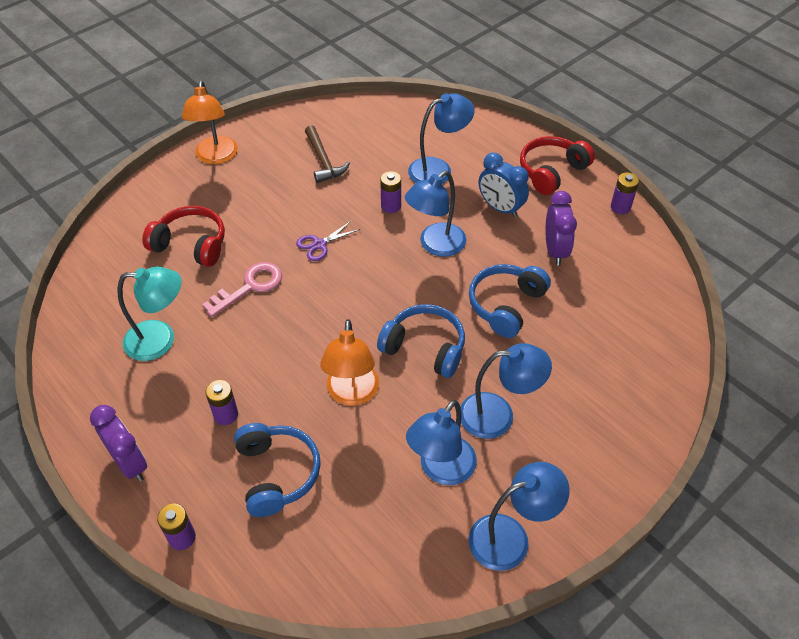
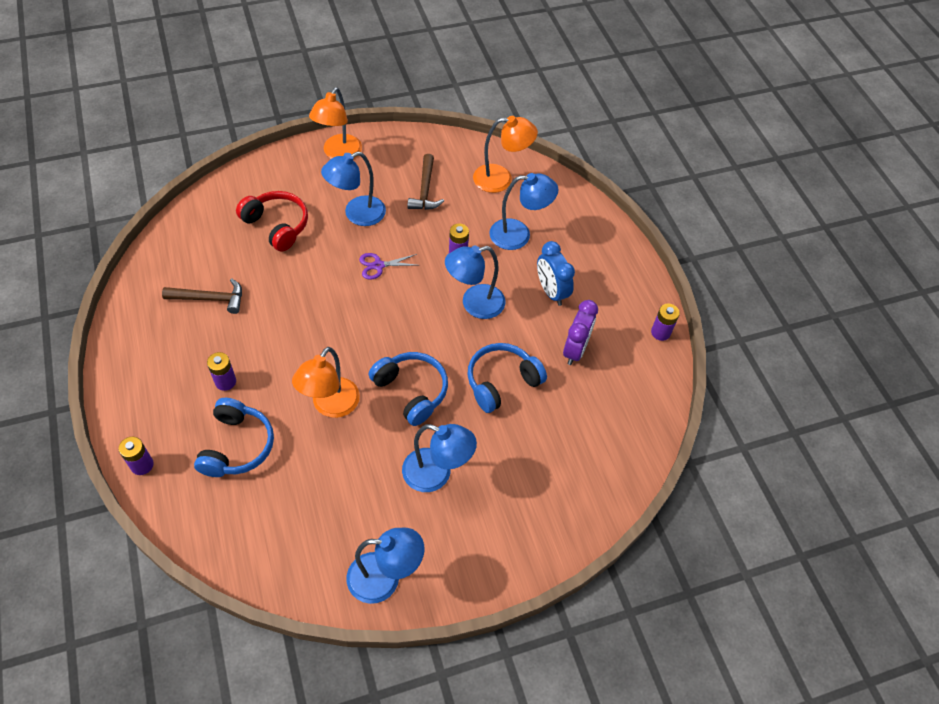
camera: 20 degrees right, 5 degrees up
(130, 463) = (136, 390): purple clock -> none
(160, 340) = (210, 299): turquoise lamp -> brown hammer
(250, 287) = (302, 281): pink key -> none
(390, 127) = (501, 179): none -> orange lamp
(441, 470) = (363, 499): blue lamp -> blue lamp (357, 214)
(551, 171) = (619, 275): red headphones -> none

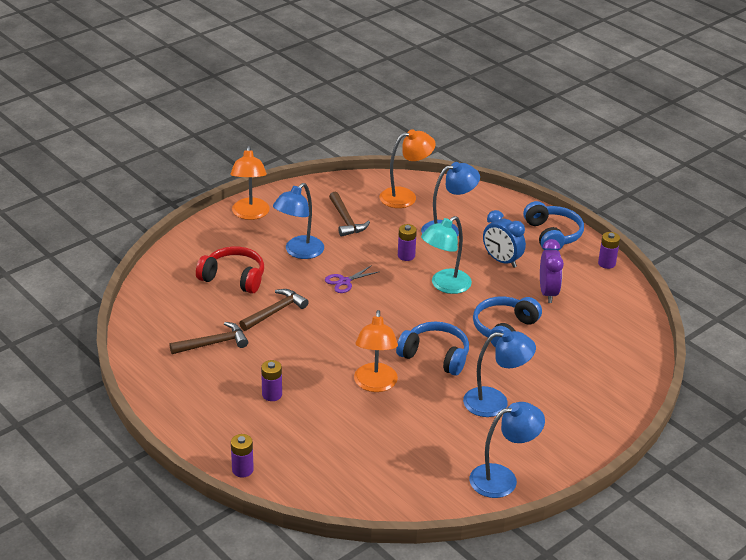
camera: 20 degrees left, 20 degrees down
(237, 446) = (315, 433): blue headphones -> blue headphones (552, 235)
(290, 280) = (275, 311): none -> brown hammer
(474, 304) = (445, 285): blue lamp -> turquoise lamp

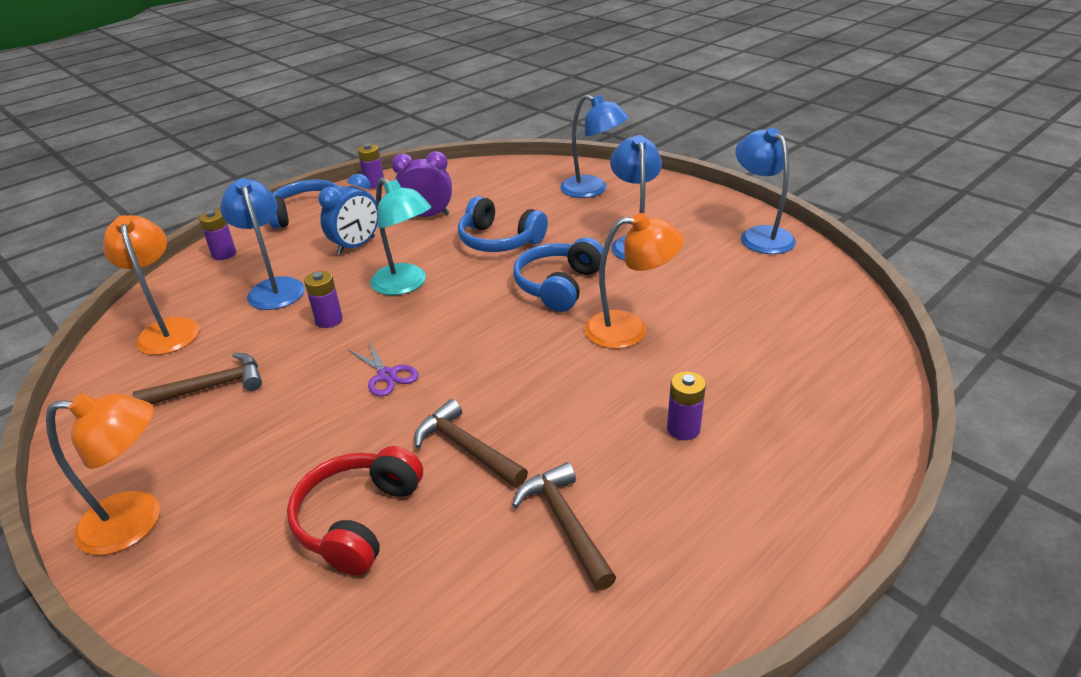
camera: 90 degrees left, 0 degrees up
(242, 470) = (868, 442): purple battery -> purple battery (224, 254)
(299, 252) = (291, 435): blue lamp -> blue lamp (592, 190)

